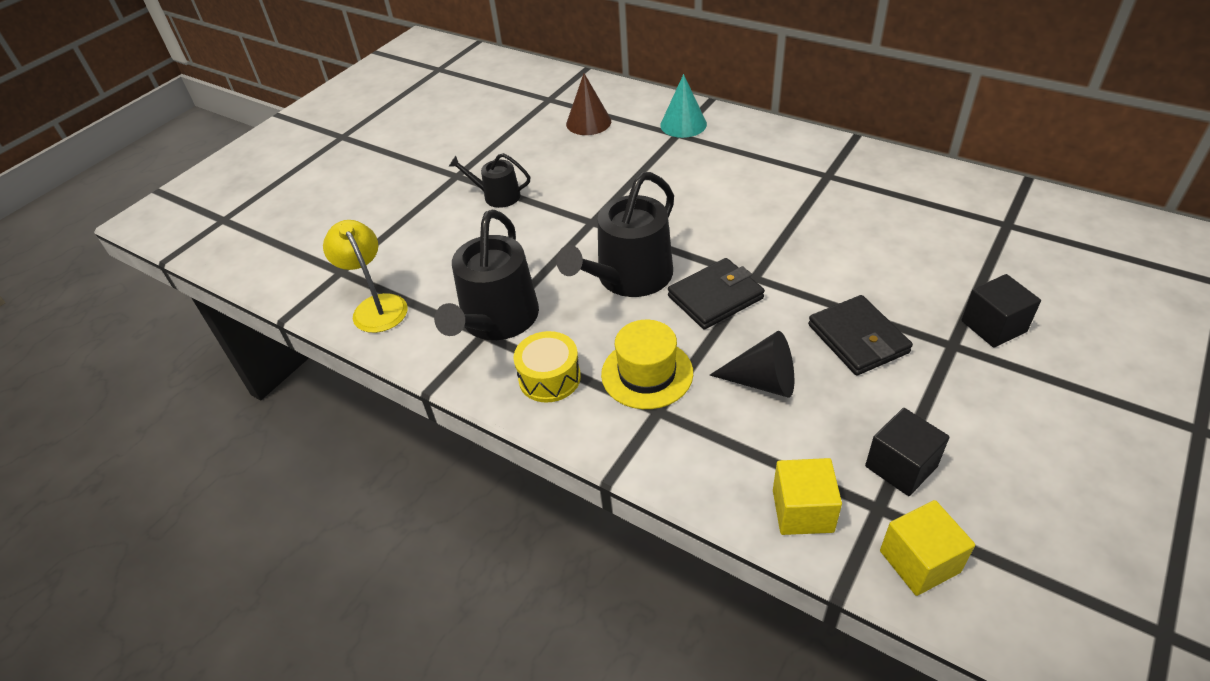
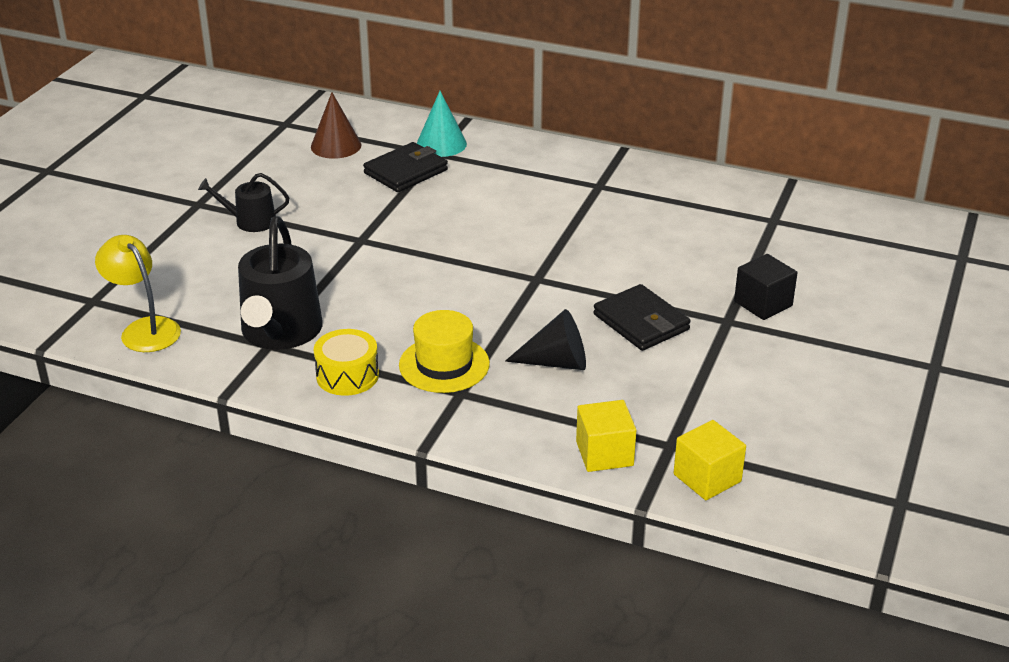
camera: 15 degrees left, 10 degrees down
(629, 277) = (410, 287): black watering can -> none
(715, 297) = (500, 298): black wallet -> black wallet (406, 171)
(901, 466) = (687, 414): black cube -> none

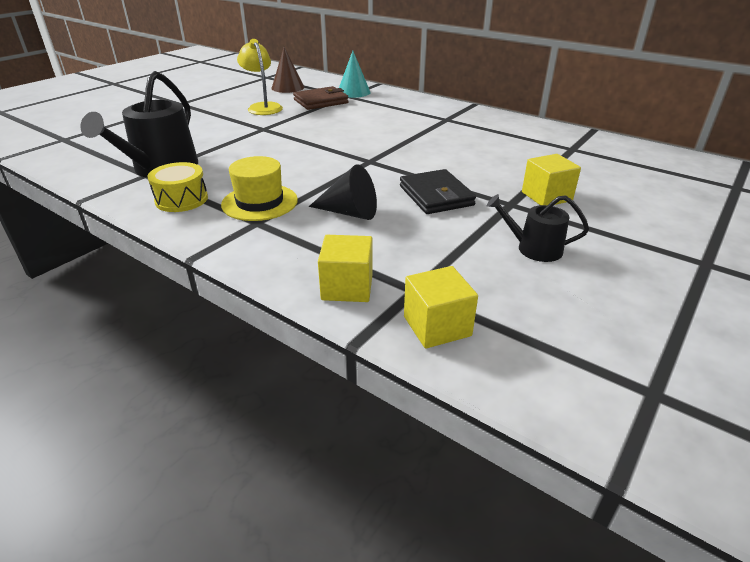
camera: 15 degrees right, 0 degrees up
(144, 329) = (76, 156): yellow lamp -> yellow lamp (263, 107)
(250, 221) = (202, 113): black watering can -> black watering can (534, 248)
(406, 171) = (321, 101): black wallet -> brown wallet
(763, 304) = (546, 196): black cube -> yellow cube

